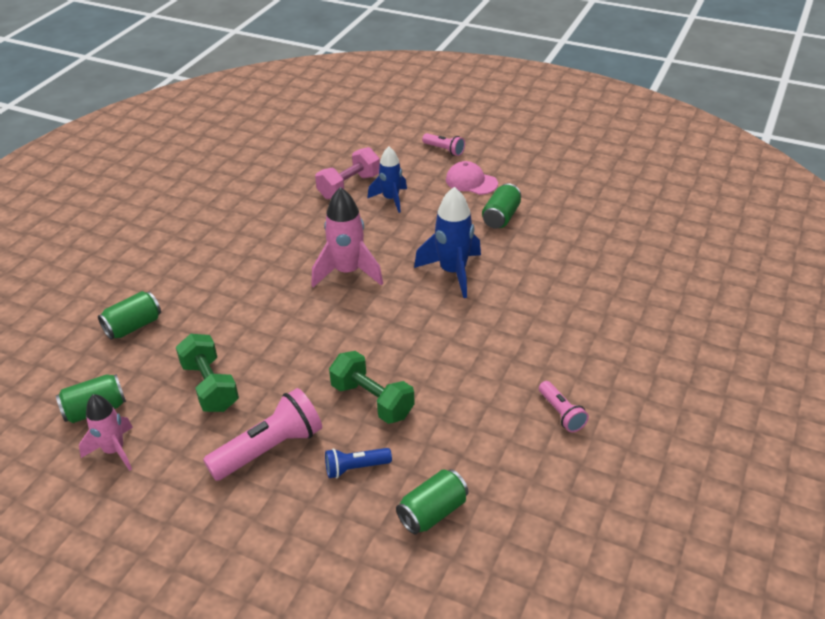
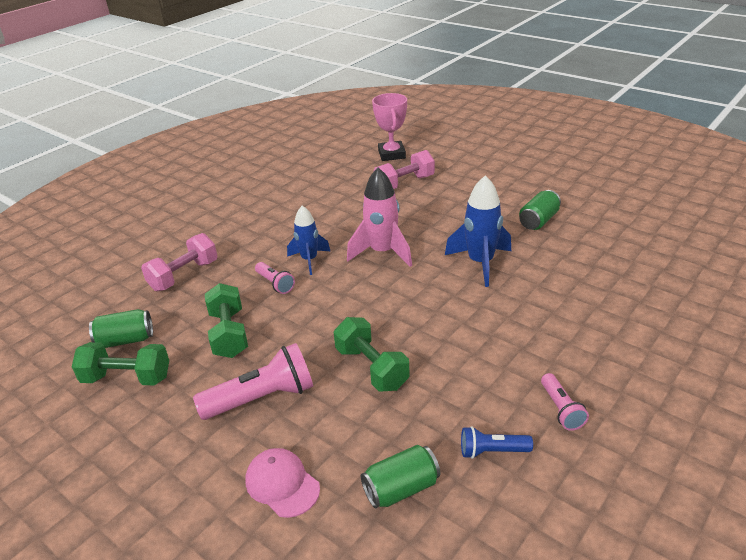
camera: 15 degrees right, 5 degrees down
(114, 451) = (127, 378): pink rocket -> green dumbbell
(133, 326) = (184, 275): green can -> pink dumbbell
(324, 150) = (391, 154): none -> pink trophy
(356, 468) = (337, 430): blue flashlight -> blue flashlight (492, 451)
(391, 199) = (439, 197): blue rocket -> blue rocket (309, 260)
(444, 150) = (498, 162): pink flashlight -> pink flashlight (275, 284)
(471, 182) = (517, 189): pink cap -> pink cap (282, 484)

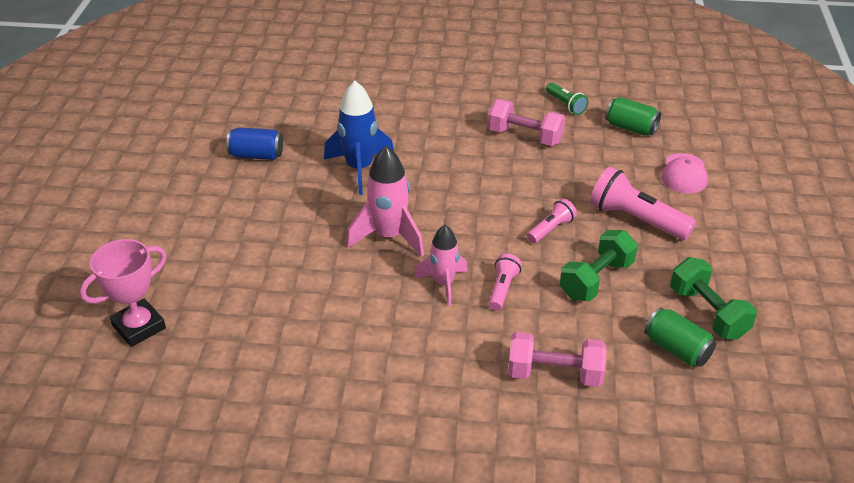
camera: 125 degrees left, 5 degrees up
(309, 260) = (443, 284): blue rocket -> pink rocket
(372, 368) = (549, 178): green dumbbell -> none
(404, 183) = (224, 279): pink dumbbell -> pink dumbbell (525, 136)
(492, 451) = (566, 105): blue flashlight -> green flashlight
(538, 221) = (256, 155): green can -> blue can
(561, 409) = (503, 89): pink flashlight -> pink flashlight (551, 229)

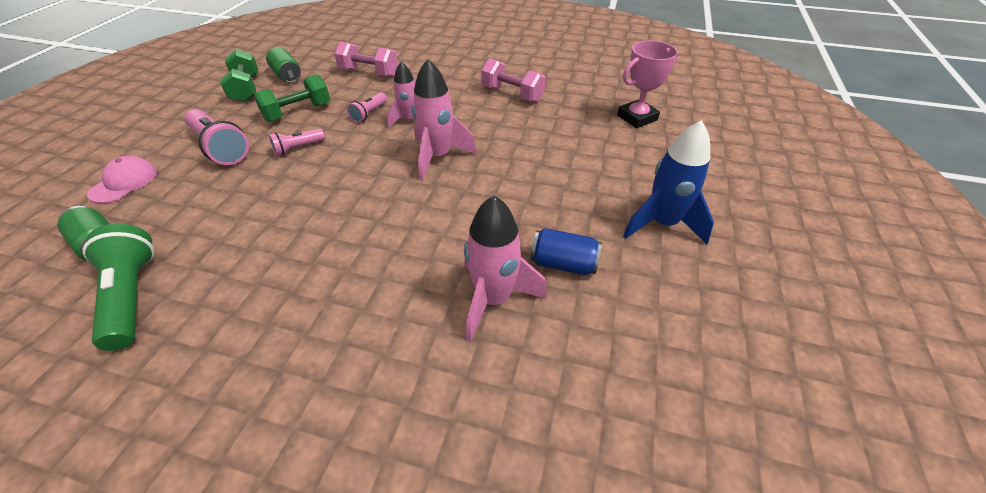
camera: 170 degrees left, 5 degrees up
(310, 129) = (493, 299): none -> pink rocket
(359, 169) = (444, 229): blue rocket -> blue rocket (662, 224)
(525, 136) = (232, 249): pink dumbbell -> pink dumbbell (512, 94)
(566, 105) = (132, 296): green flashlight -> green flashlight, size x1.81

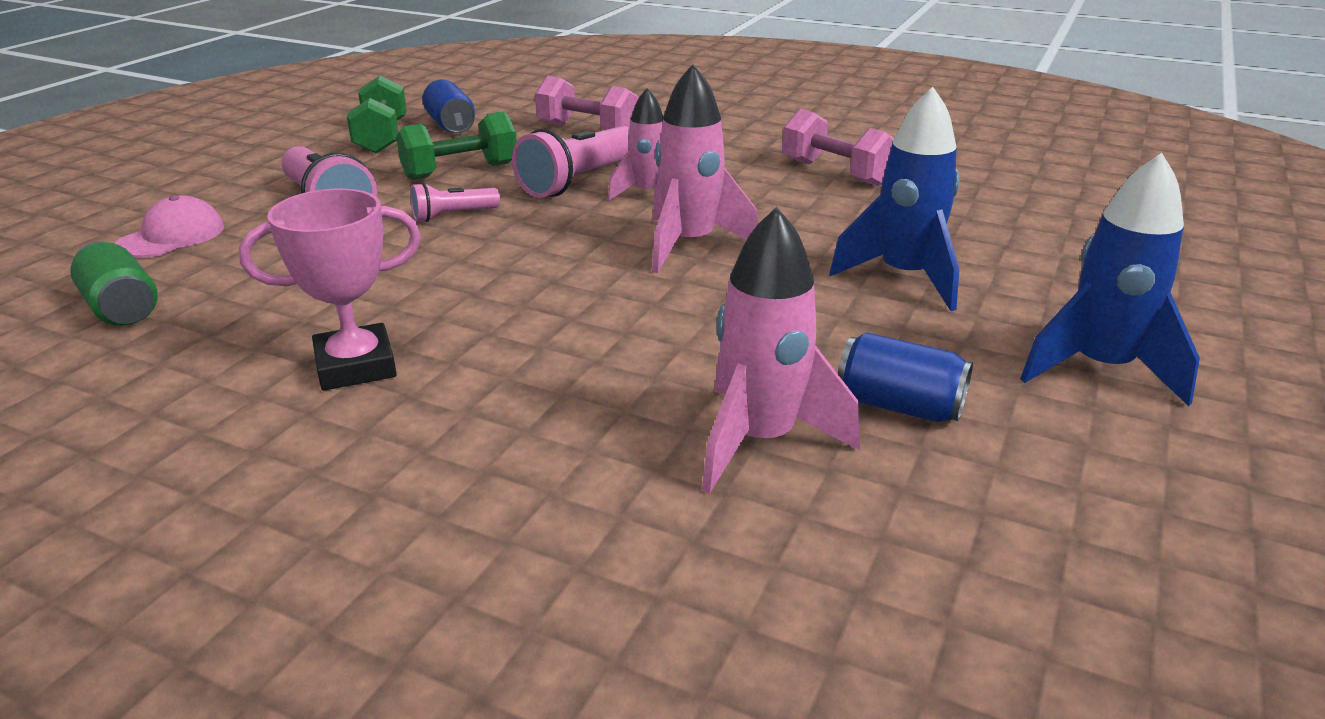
camera: 10 degrees right, 15 degrees down
(132, 296) = (156, 374): green flashlight -> none
(287, 76) = (451, 125): green can -> blue can
(369, 113) = (579, 181): pink flashlight -> pink flashlight, size x1.81
(556, 169) = (904, 277): none -> blue rocket
(637, 118) = (1069, 219): pink trophy -> pink trophy (355, 366)

